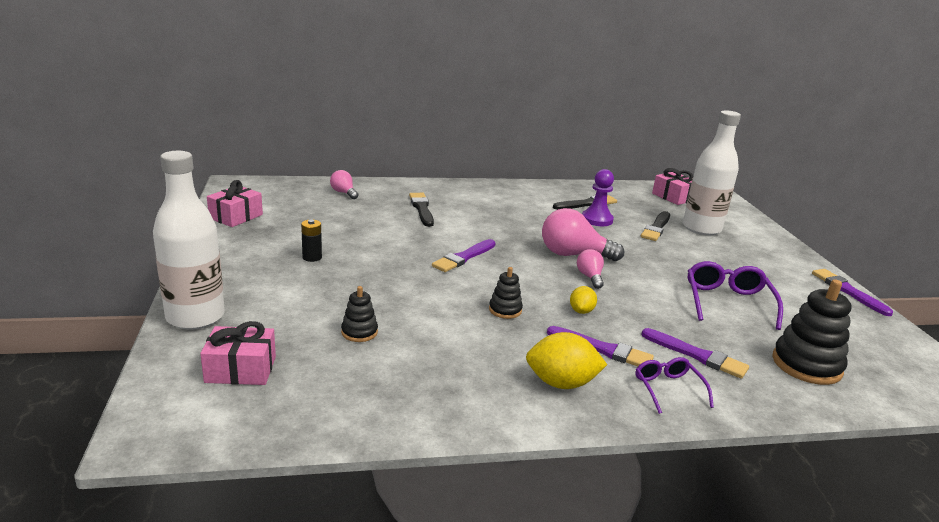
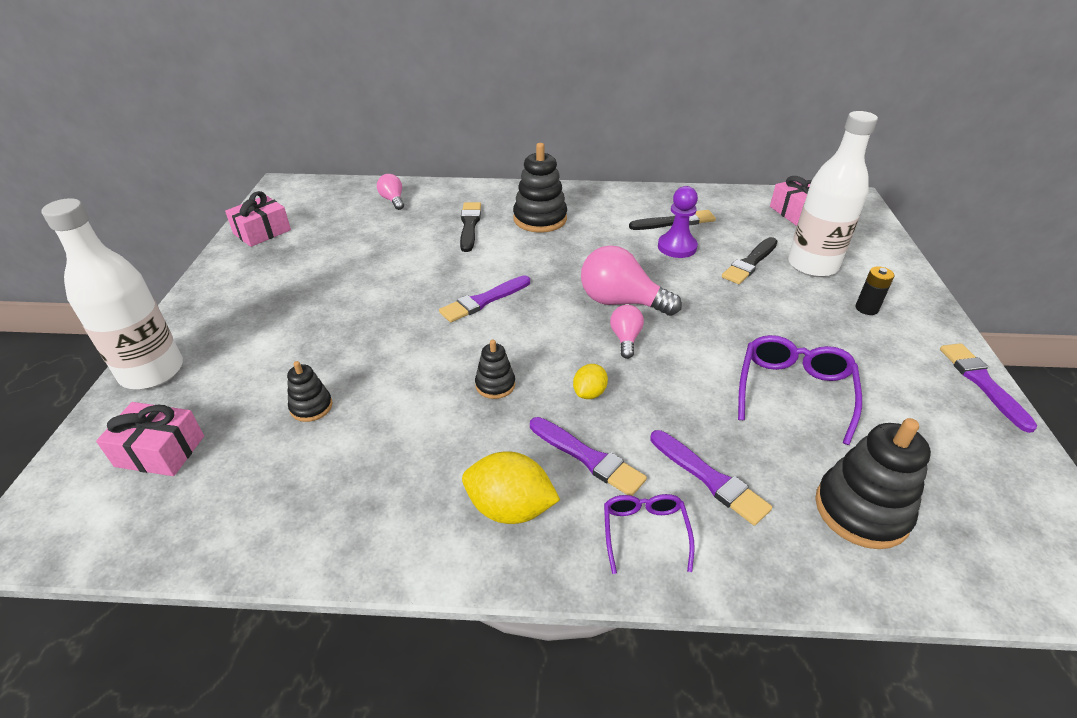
camera: 15 degrees right, 15 degrees up
(312, 257) = (313, 293): black battery -> black battery (866, 308)
(478, 204) = (540, 219): none -> black stacking toy

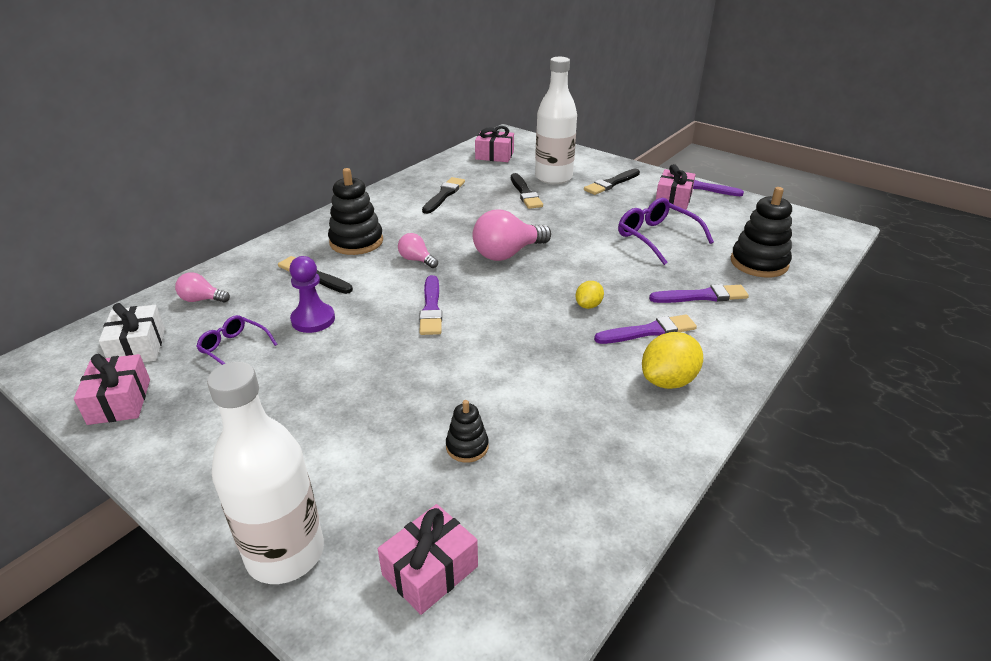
camera: 55 degrees left, 5 degrees down
(320, 208) = (138, 347): none -> white gift
(495, 385) = (539, 341): black stacking toy -> none
(589, 393) = (588, 305): yellow lemon -> yellow lemon turned 60 degrees clockwise
(625, 339) = (549, 269): pink light bulb -> pink light bulb (416, 260)
(644, 532) = (726, 336): purple glasses -> purple glasses (234, 348)
(677, 247) = (474, 207): purple pawn -> purple pawn (313, 319)
(866, 308) = (611, 183): black battery -> black brush
(908, 371) = (673, 200): none -> pink gift

